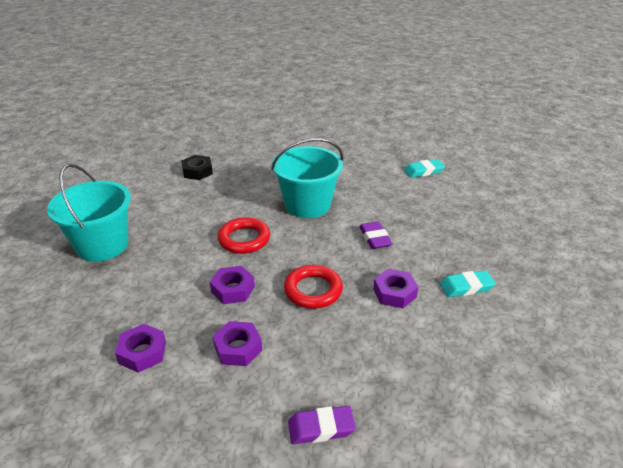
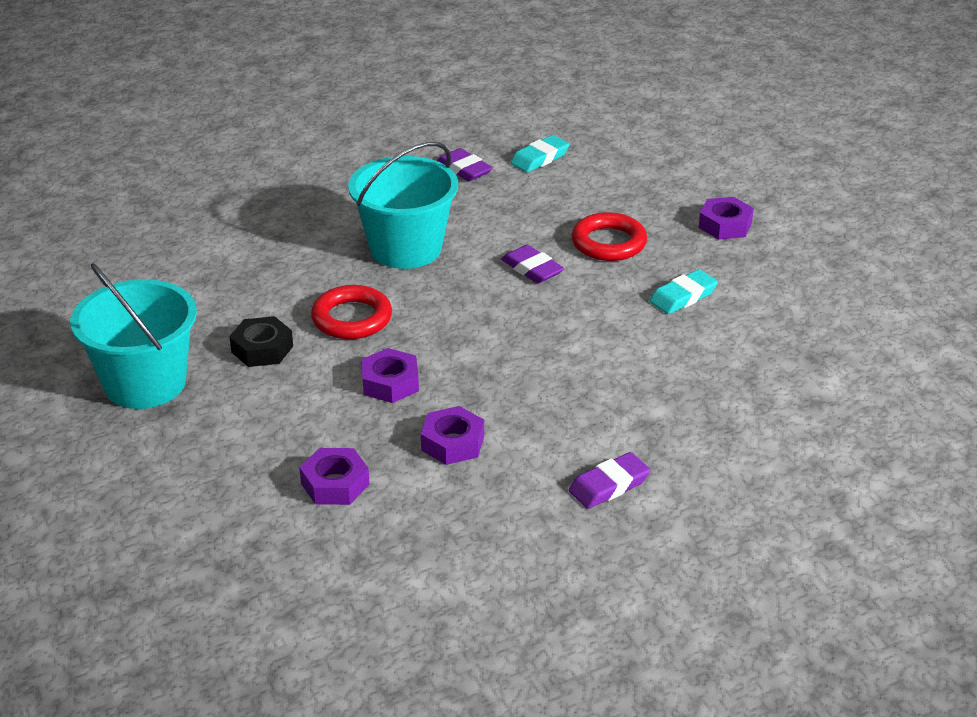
camera: 25 degrees left, 0 degrees up
(197, 171) = (191, 242): black nut -> black nut (262, 349)
(313, 290) = (497, 354): red ring -> red ring (608, 243)
(374, 167) = (464, 169): none -> purple eraser
(394, 293) = (601, 328): purple nut -> purple nut (725, 225)

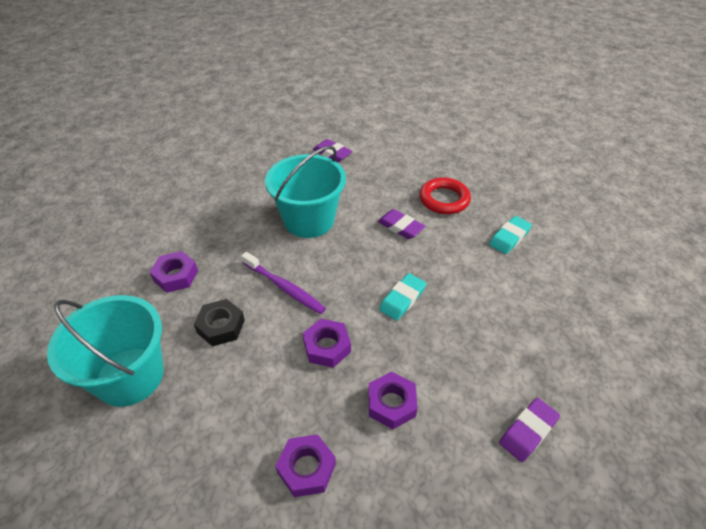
camera: 10 degrees left, 10 degrees up
(352, 318) = (284, 287): red ring -> purple toothbrush
(539, 158) = (378, 140): turquoise eraser -> turquoise eraser (402, 299)
(725, 225) = (512, 177): purple nut -> purple nut (176, 276)

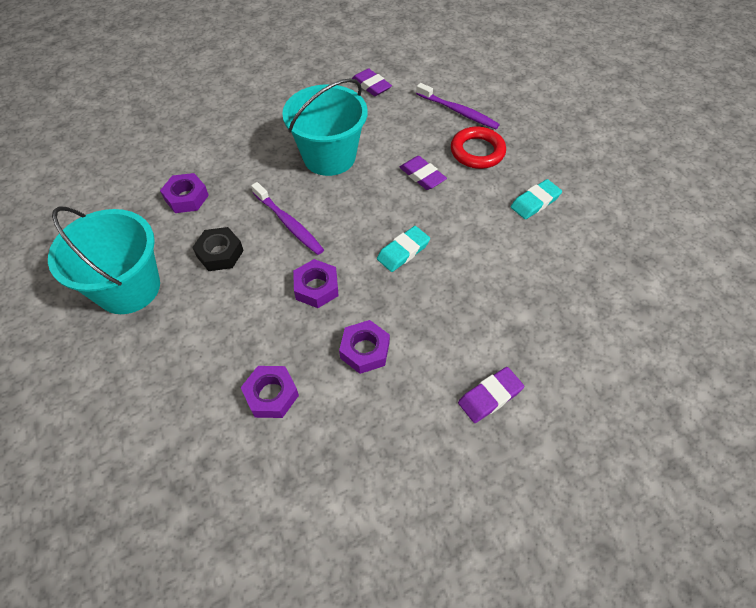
camera: 10 degrees right, 10 degrees up
(416, 167) = (458, 111): none -> purple toothbrush

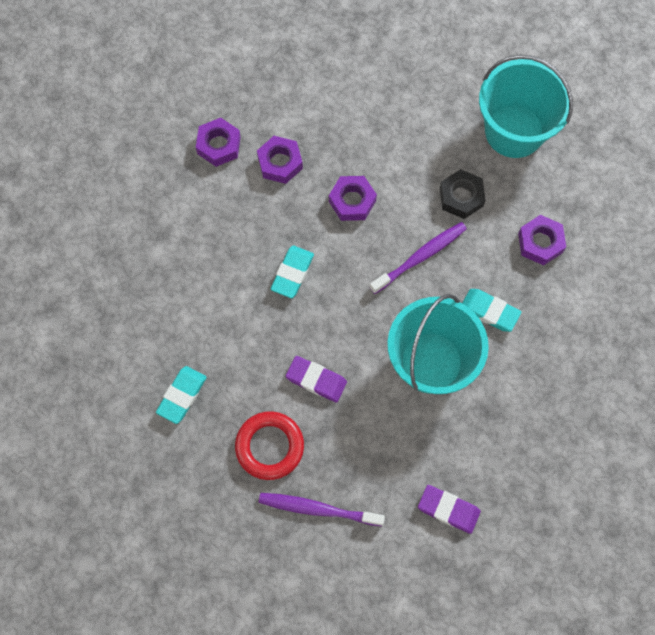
camera: 155 degrees right, 15 degrees up
(263, 170) = (489, 311): none -> turquoise eraser
(271, 395) = (334, 98): purple nut -> purple nut (219, 145)
(288, 223) = (420, 257): purple toothbrush -> purple toothbrush turned 120 degrees clockwise
(490, 396) = (163, 167): purple eraser -> none

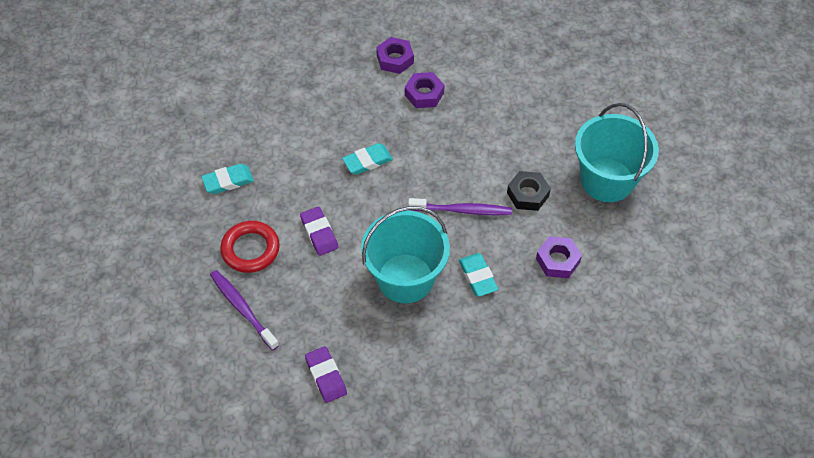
camera: 40 degrees right, 15 degrees down
(352, 201) = (449, 147): purple nut -> none

